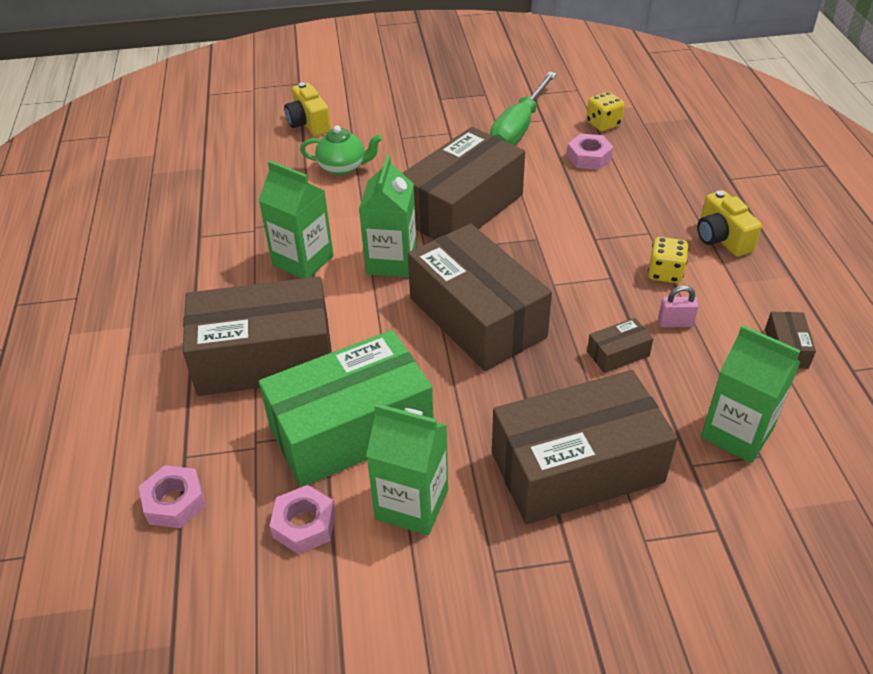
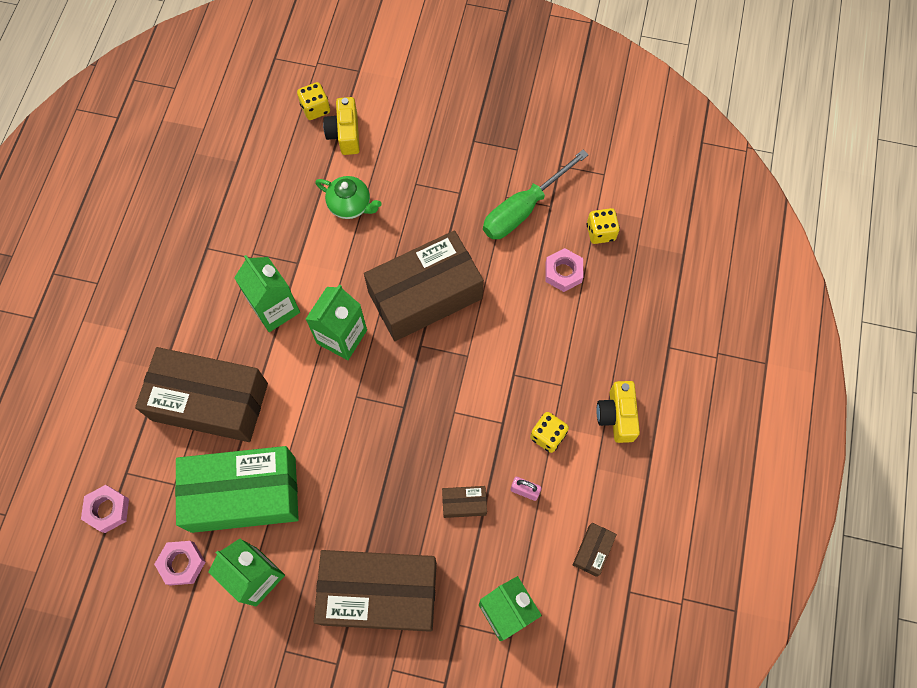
camera: 20 degrees right, 25 degrees up
(268, 115) = (315, 109): none -> yellow dice
(477, 317) = (379, 423): brown box -> none

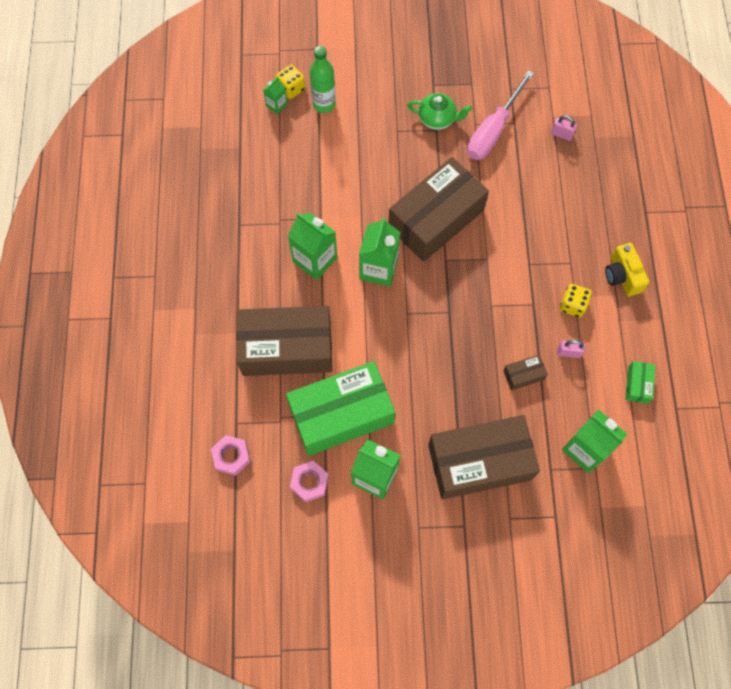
camera: 15 degrees left, 0 degrees up
(293, 123) = (276, 105): none -> green carton
(345, 134) = (324, 104): yellow camera -> green bottle
(350, 205) = (349, 161): green teapot -> green teapot (437, 119)
(523, 209) = (493, 130): green screwdriver -> pink screwdriver
(563, 272) = (542, 174): pink nut -> none
(593, 551) = (637, 384): brown box -> green box
(600, 232) = (561, 134): yellow dice -> pink padlock

